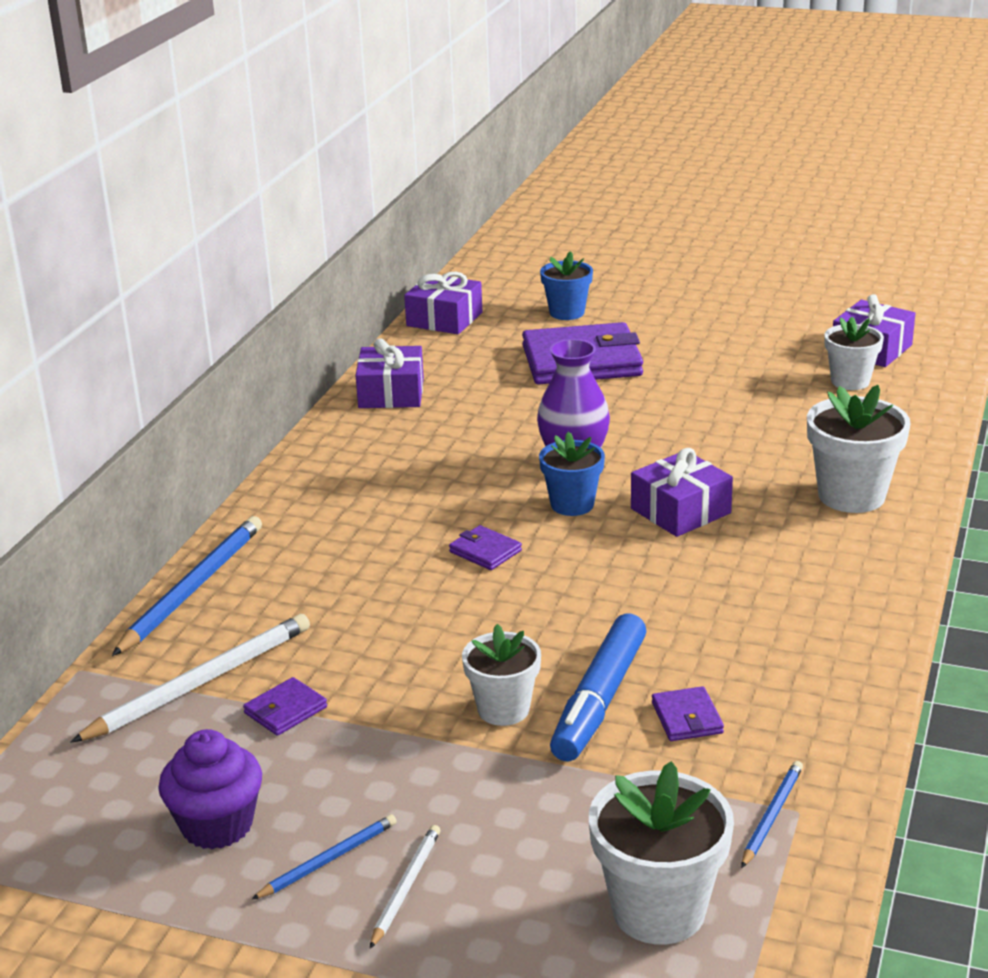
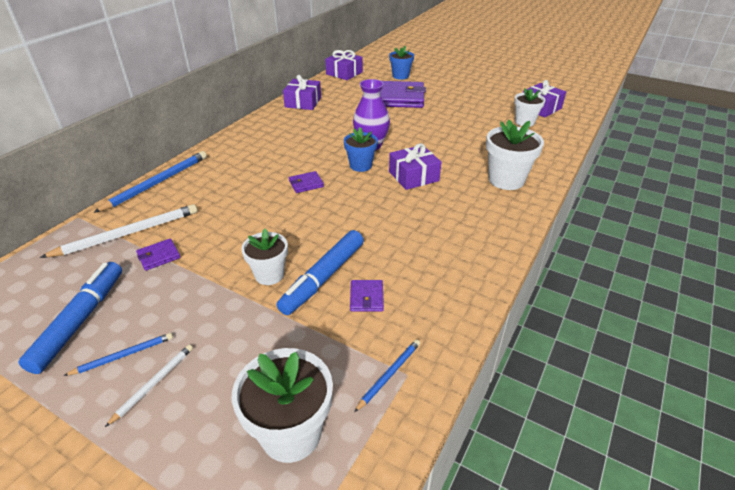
camera: 10 degrees right, 10 degrees up
(217, 825) = (80, 321): purple cupcake -> blue marker
(485, 551) = (306, 184): purple wallet -> purple wallet turned 75 degrees counterclockwise

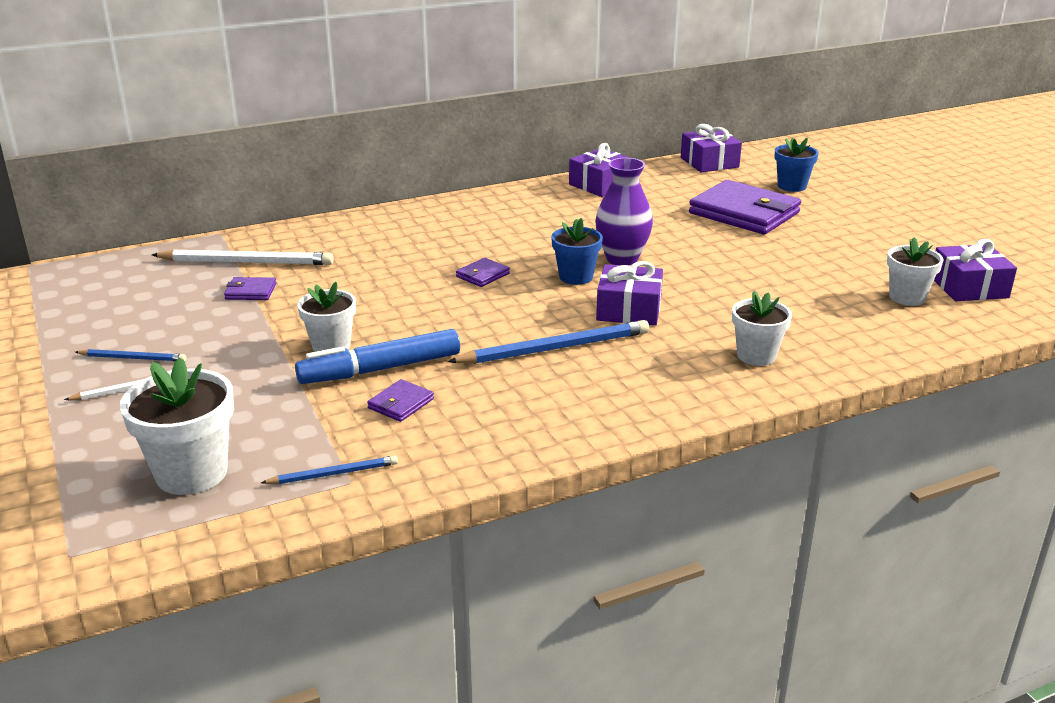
camera: 35 degrees right, 10 degrees down
(80, 321) = (131, 319): blue marker -> none
(157, 183) = (327, 224): blue pencil -> blue pencil (555, 348)
(306, 184) = (482, 275): purple wallet -> purple wallet turned 60 degrees counterclockwise
(506, 180) = (756, 356): white flower pot -> white flower pot, size x0.65

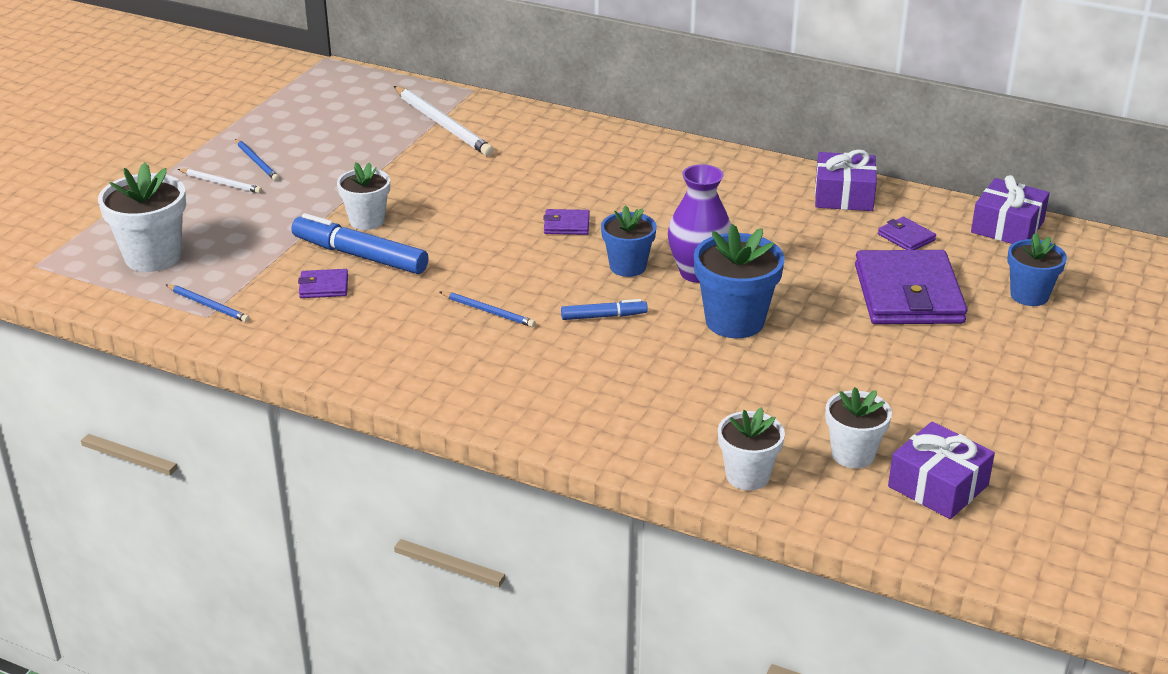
camera: 50 degrees right, 5 degrees up
(251, 291) = (401, 150): purple wallet -> purple wallet (906, 237)
(555, 348) = (488, 311): blue pencil -> blue pencil, size x0.53
(629, 310) = (604, 316): purple gift -> blue marker
(701, 271) = (734, 321): none -> blue flower pot
(756, 356) = (607, 411): white flower pot -> white flower pot (747, 476)

